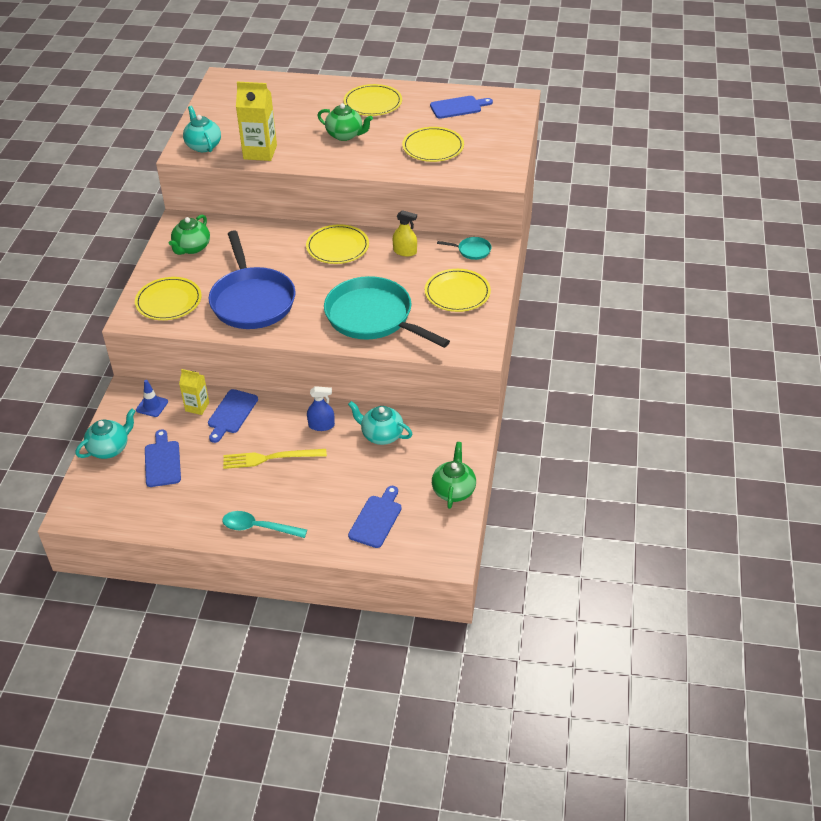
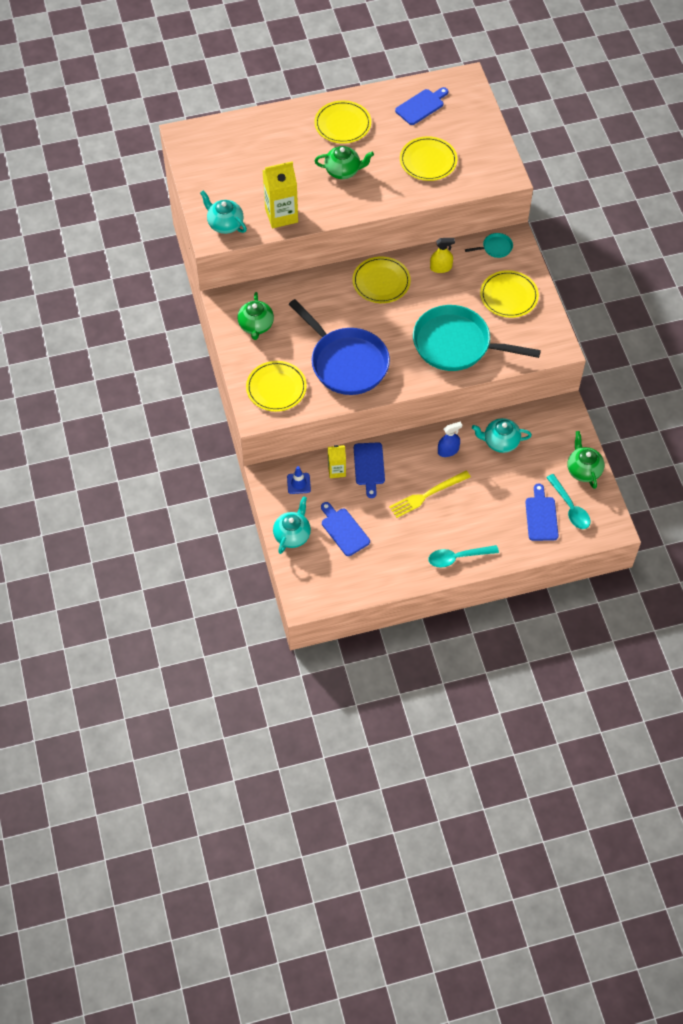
camera: 25 degrees left, 15 degrees up
(414, 521) = (570, 507): none -> turquoise spoon

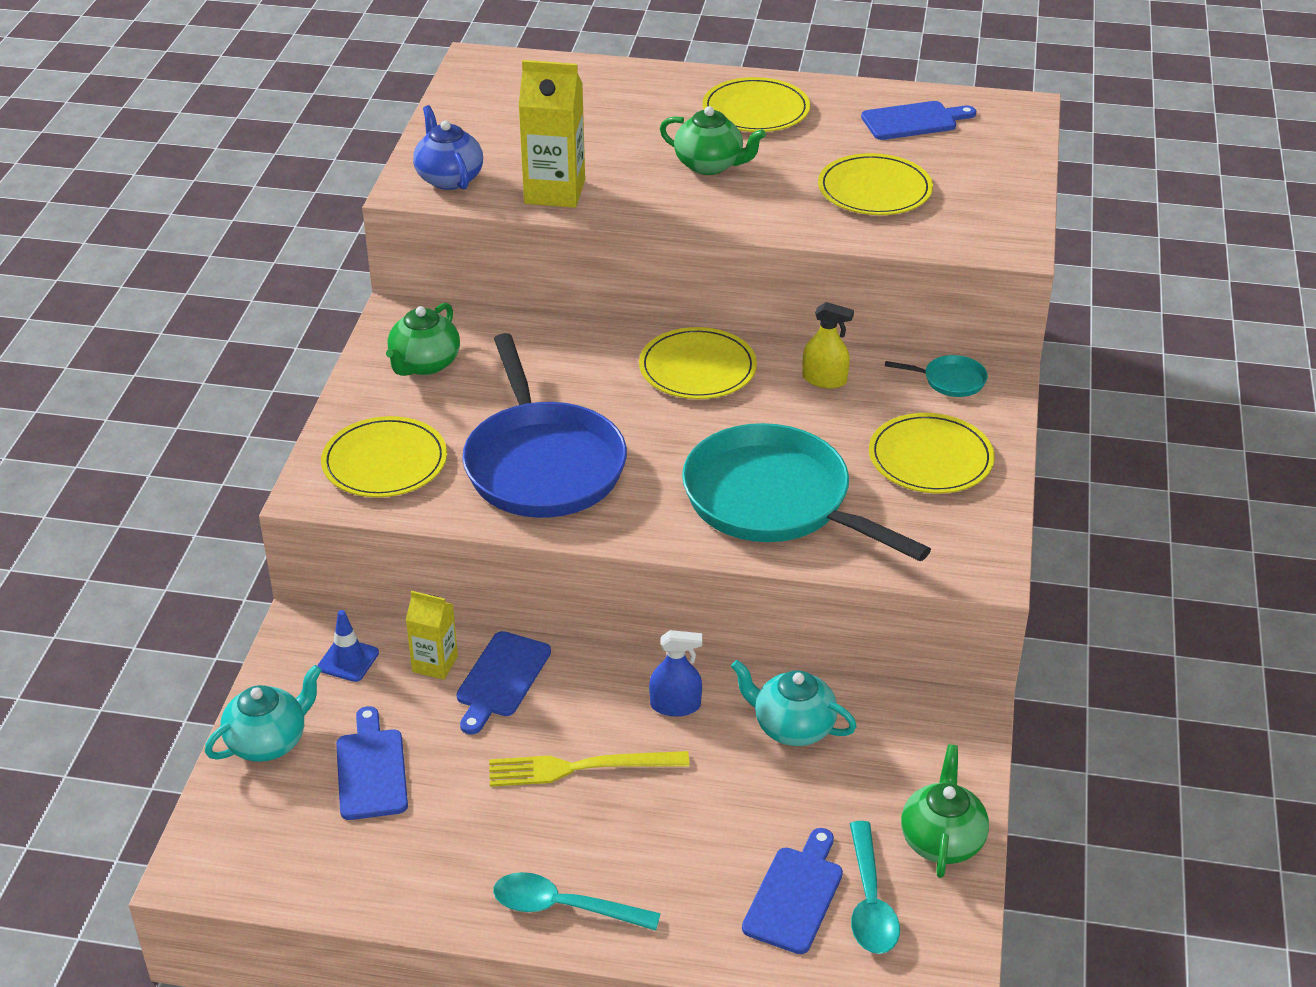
camera: 25 degrees right, 20 degrees down
(225, 224) = (449, 178): turquoise teapot -> blue teapot

